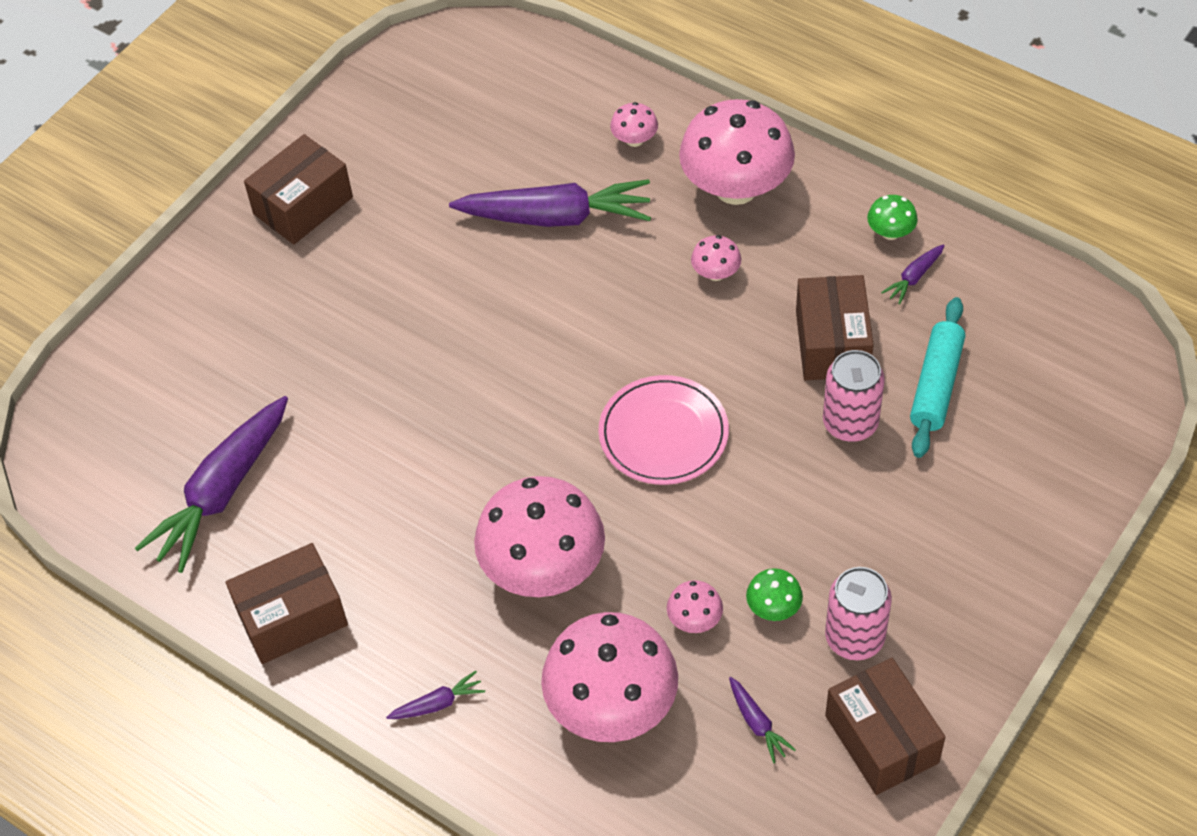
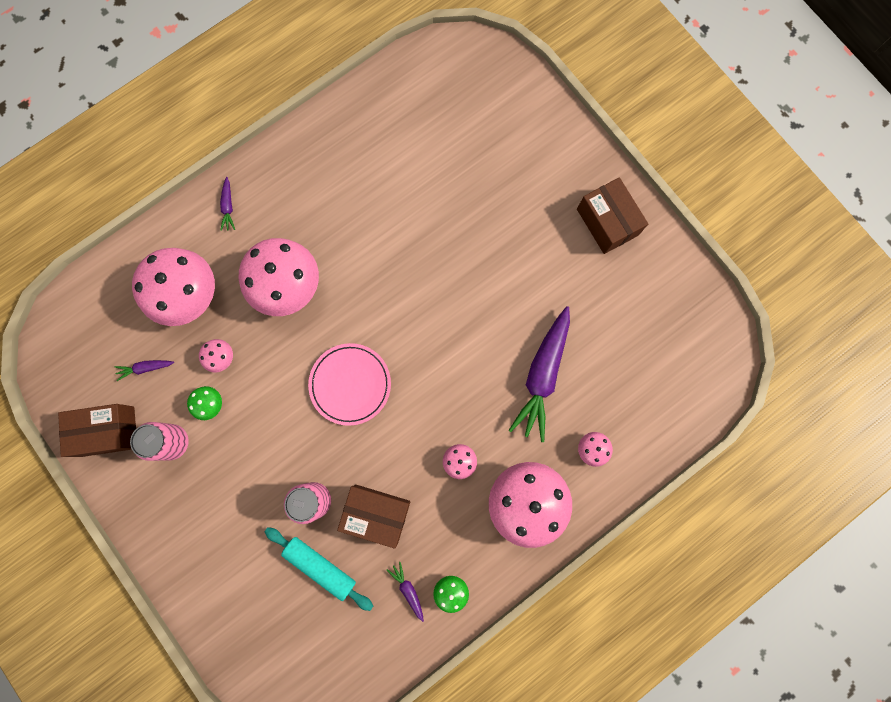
camera: 105 degrees right, 25 degrees up
(222, 492) = (407, 129): purple carrot -> none
(292, 617) = (311, 146): brown box -> none

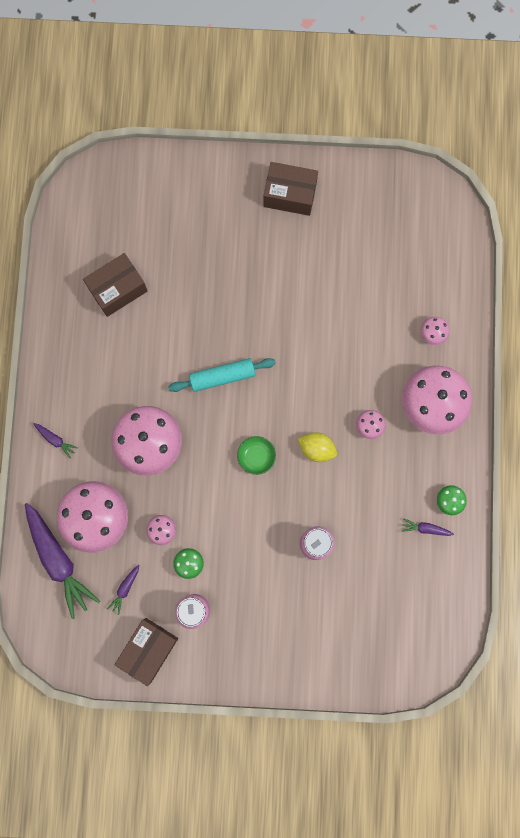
camera: 50 degrees left, 0 degrees up
(320, 566) = (363, 574): turquoise rolling pin -> turquoise rolling pin (222, 376)
(350, 384) = (256, 456): pink plate -> green bowl
(376, 513) = (358, 509): brown box -> brown box (117, 289)
(400, 431) = (317, 449): none -> yellow lemon
(542, 375) = (357, 324): purple carrot -> purple carrot (58, 560)

